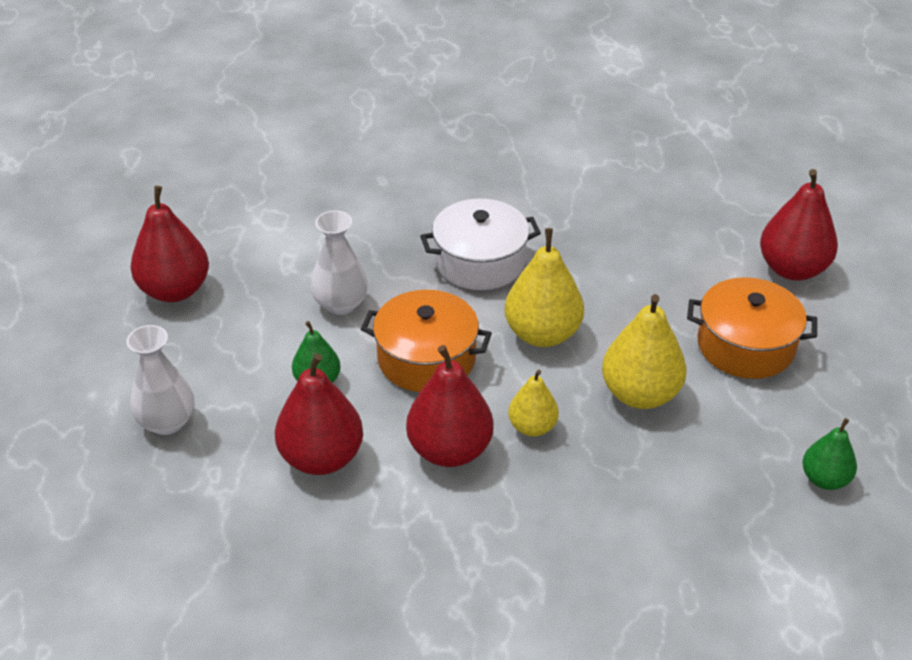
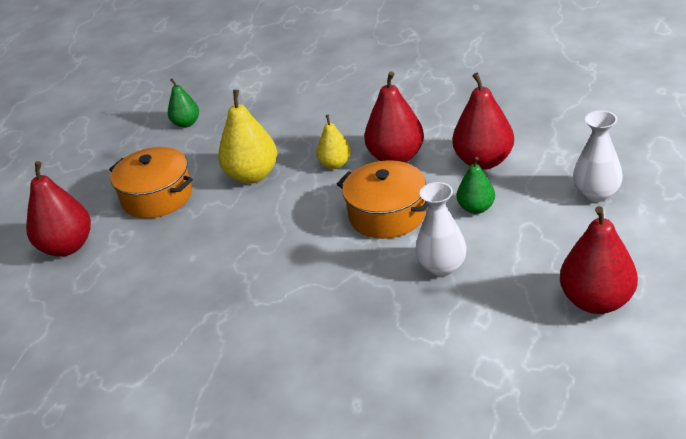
camera: 155 degrees left, 5 degrees down
(480, 262) = (305, 289): white pot -> none
(542, 334) = (291, 221): yellow pear -> none

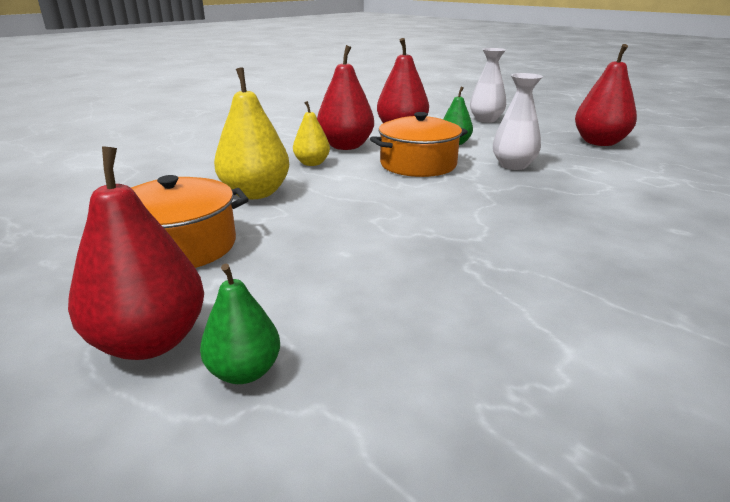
camera: 65 degrees left, 10 degrees down
(186, 123) = (79, 200): green pear -> green pear (244, 371)

